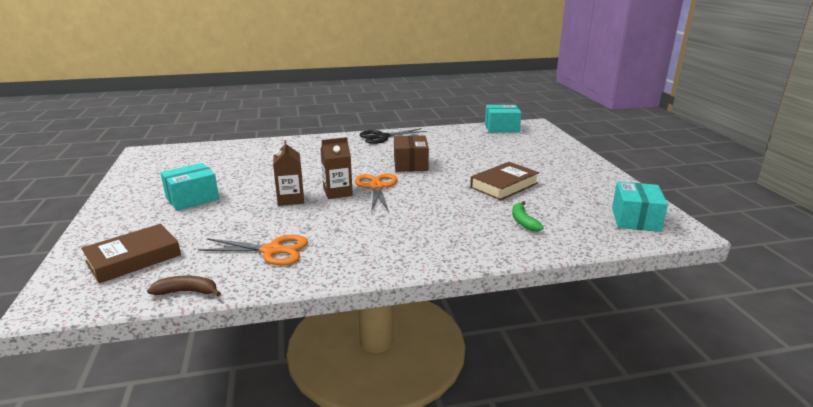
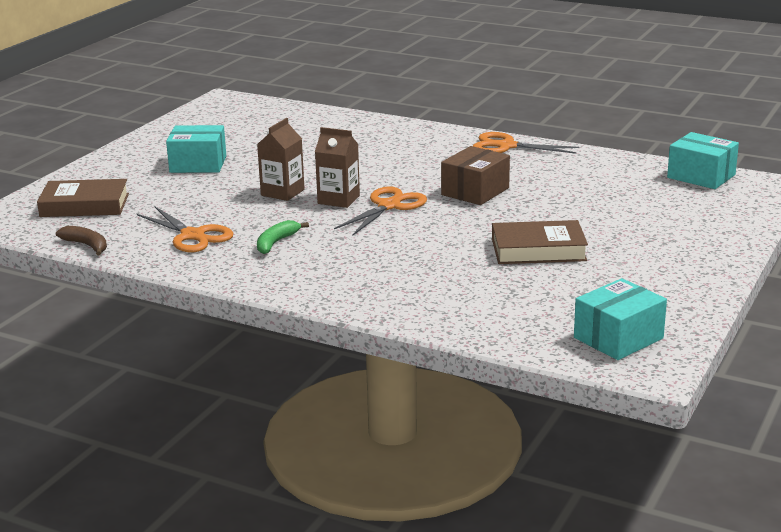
camera: 40 degrees right, 0 degrees up
(382, 137) = (507, 146): black scissors -> orange scissors
(523, 221) = (476, 293): green banana -> green banana (276, 242)

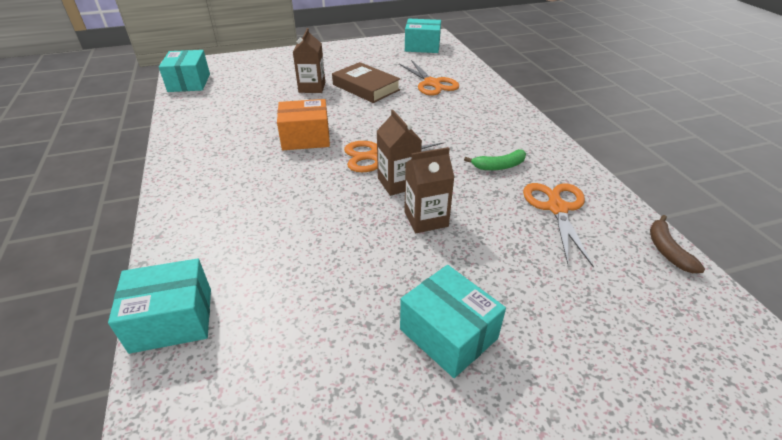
camera: 135 degrees left, 15 degrees up
(84, 205) = (646, 330): brown book -> none
(344, 118) = (172, 319): none -> turquoise box
(475, 191) = (306, 138): brown box -> orange box
(507, 146) = (188, 166): orange scissors -> orange scissors (432, 83)
(587, 224) = (312, 87): none -> brown carton

